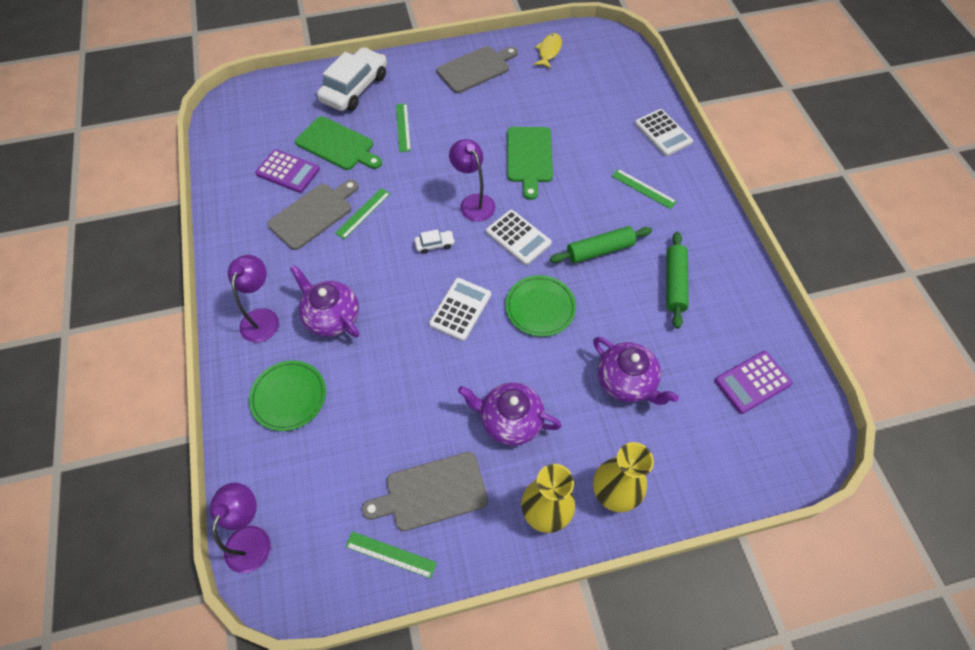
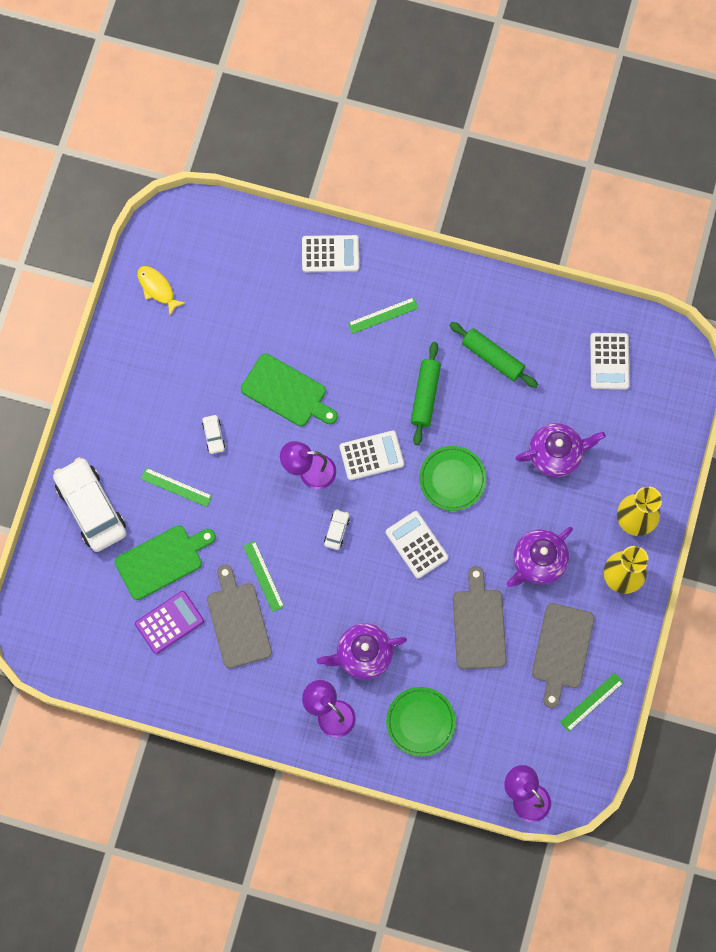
camera: 60 degrees left, 15 degrees up
(460, 130) = (213, 436): none -> white car
(475, 68) = (137, 374): grey cutting board -> grey cutting board (478, 625)
(752, 382) = (609, 361): purple calculator -> white calculator

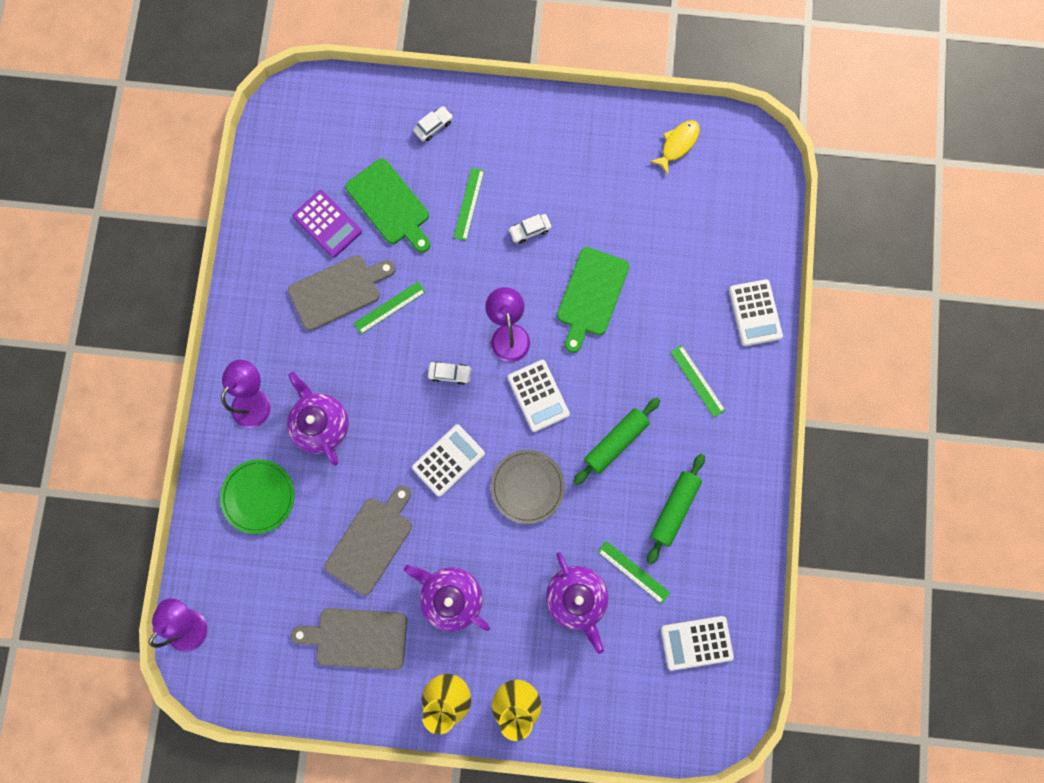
camera: 80 degrees right, 5 degrees up
(91, 508) = (433, 126): white car -> white car, size x0.42
(425, 395) = (615, 442): green rolling pin -> green rolling pin turned 45 degrees counterclockwise
(452, 479) = (527, 486): green plate -> grey plate
(478, 625) = (371, 541): grey cutting board -> grey cutting board turned 45 degrees counterclockwise
(591, 702) = (304, 680): green ruler -> green ruler (633, 572)

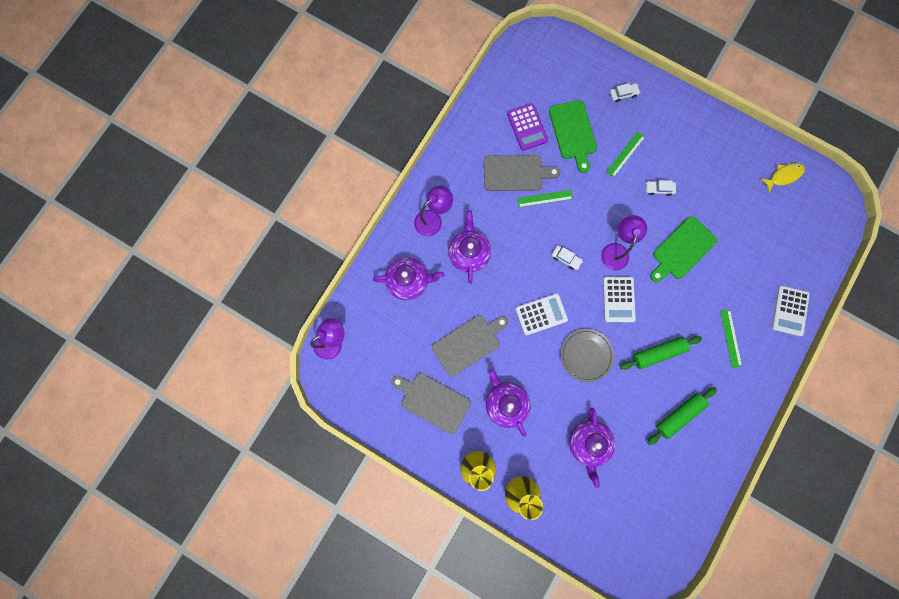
camera: 25 degrees right, 0 degrees up
(258, 496) = (408, 281): green plate -> purple teapot
(633, 572) = (633, 444): green ruler -> none
(696, 642) = (656, 511): white calculator -> none

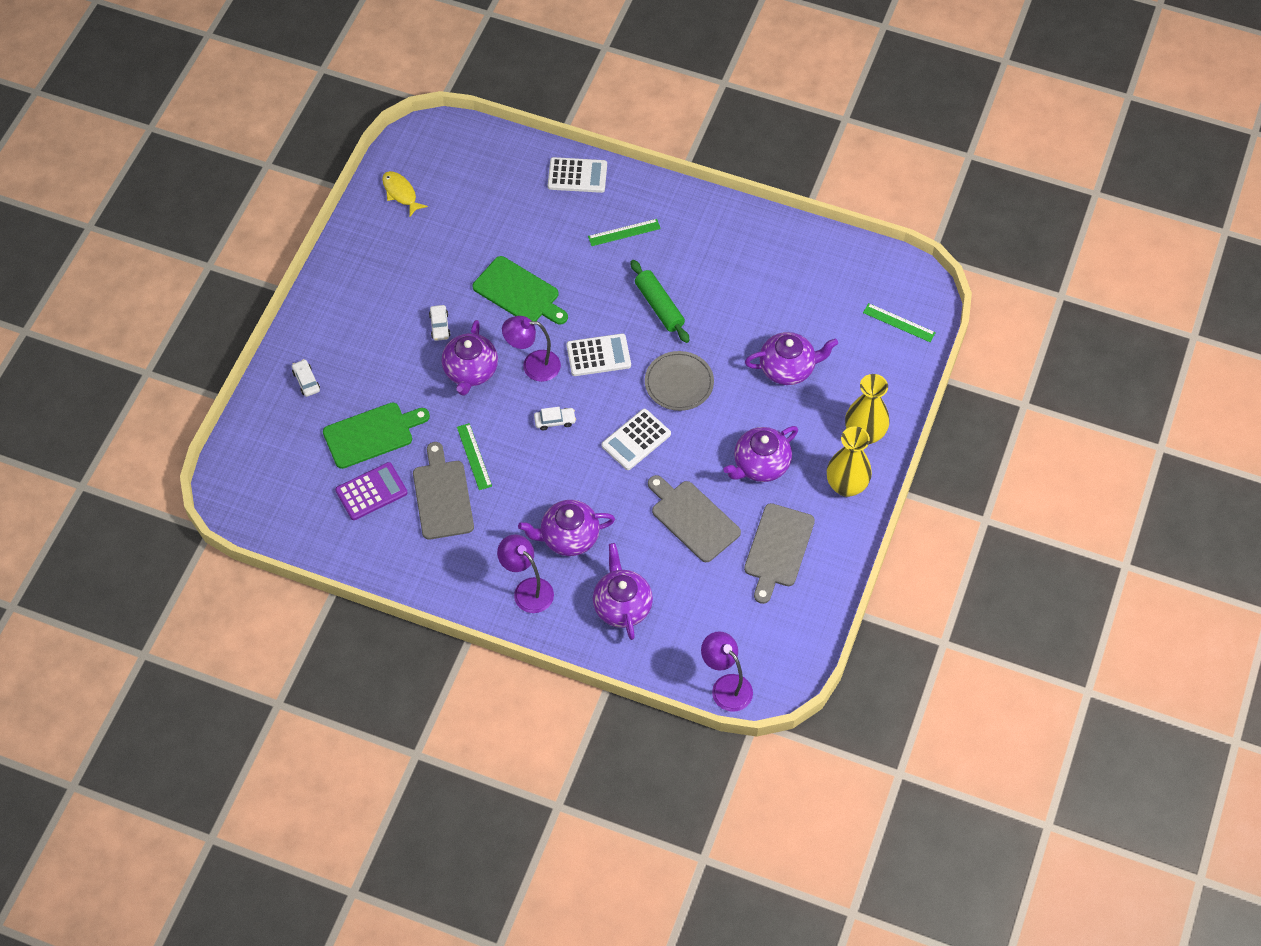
camera: 100 degrees left, 20 degrees down
(541, 314) = (636, 440): white calculator -> white calculator turned 105 degrees counterclockwise
(566, 258) = (555, 421): white car -> white car turned 60 degrees clockwise
(616, 205) = (470, 371): none -> purple teapot
(625, 154) = (395, 369): green ruler -> green ruler (899, 322)
(679, 415) = (731, 277): green rolling pin -> none

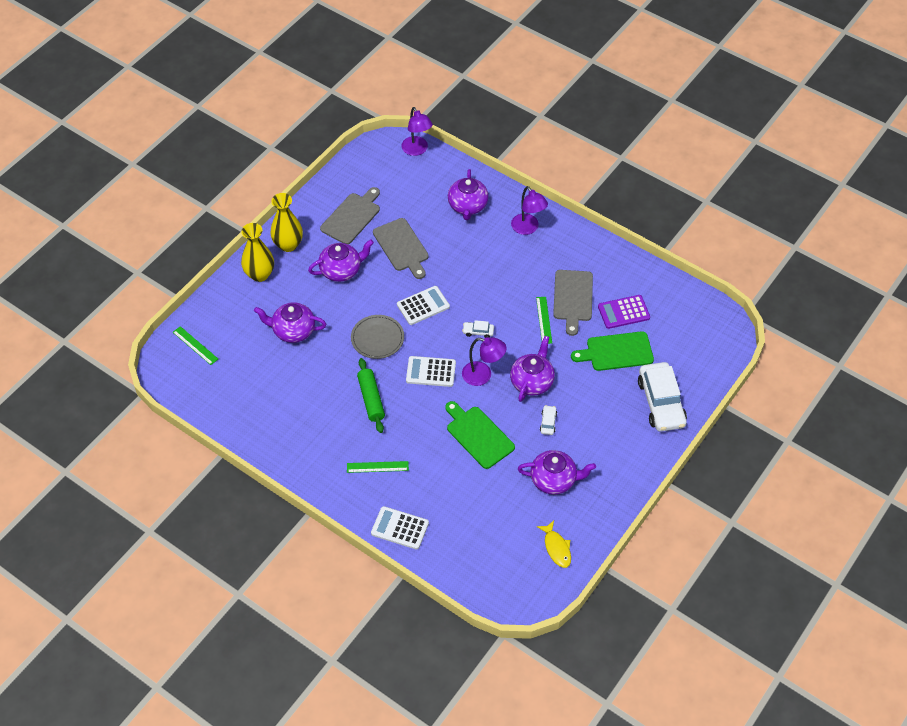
camera: 165 degrees left, 5 degrees down
(306, 381) = (661, 402): white car -> white car, size x2.38
(568, 537) = (491, 253): purple teapot -> purple teapot (554, 480)

